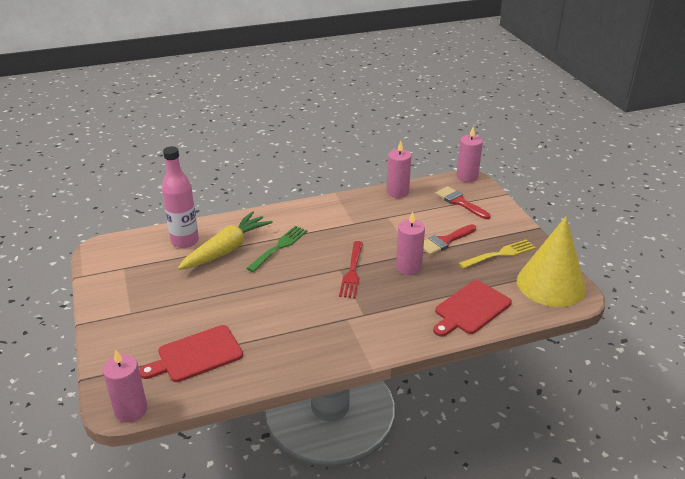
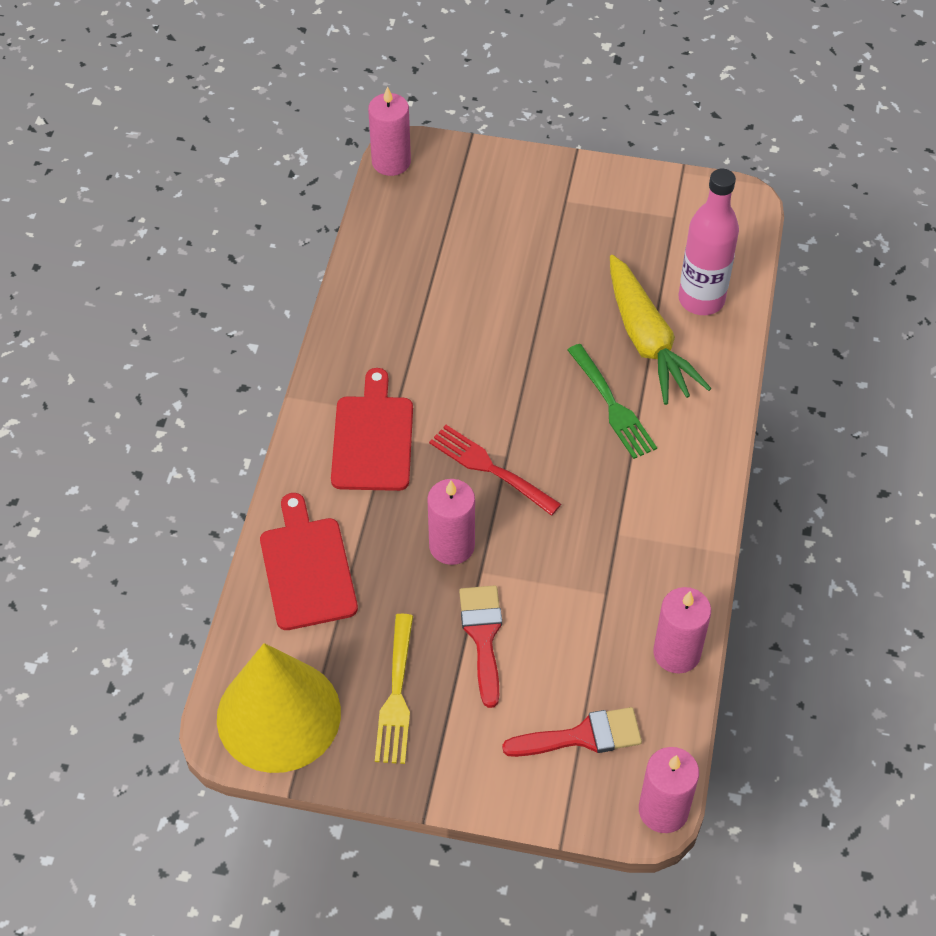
camera: 120 degrees right, 20 degrees up
(196, 355) = (438, 239): red cutting board -> red cutting board (373, 438)

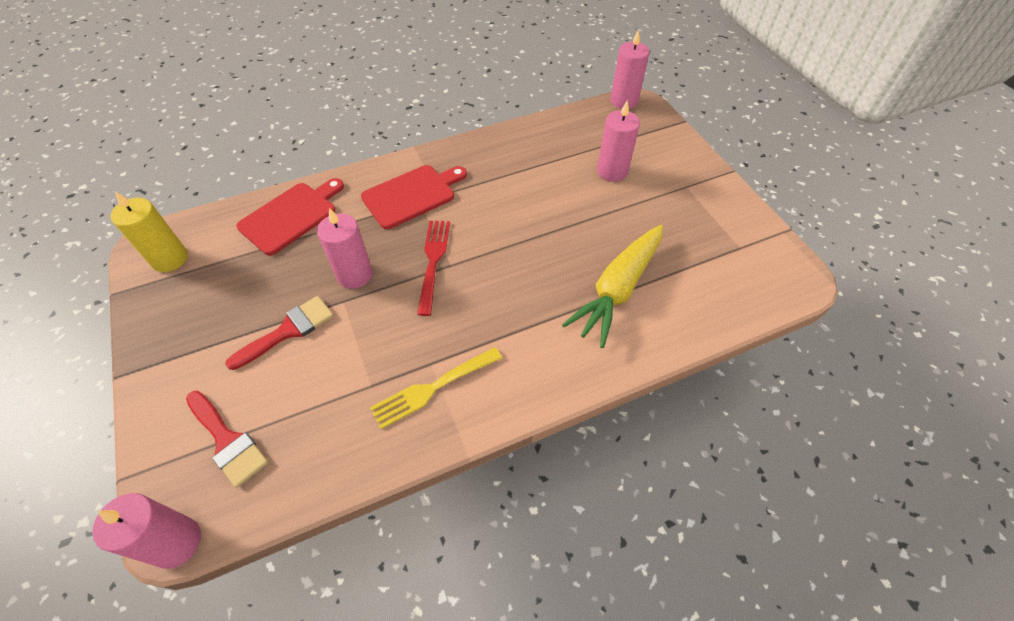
camera: 55 degrees right, 0 degrees up
(278, 715) = (170, 259): yellow cone -> yellow candle
(396, 695) = (213, 309): yellow fork -> yellow fork (432, 388)
(612, 405) = (542, 299): green fork -> none
(676, 653) = (342, 466): pink candle -> pink candle (612, 171)
(701, 299) = (687, 302): pink bottle -> none

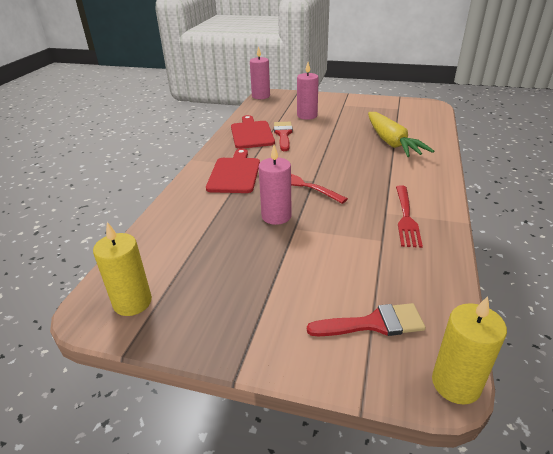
camera: 50 degrees left, 20 degrees down
(177, 542) = (456, 384): pink candle -> yellow candle
(288, 331) = (294, 260): red brush -> red brush (283, 134)
(291, 216) = (180, 225): red cutting board -> red cutting board (251, 133)
(432, 388) = (406, 218): yellow fork -> red fork

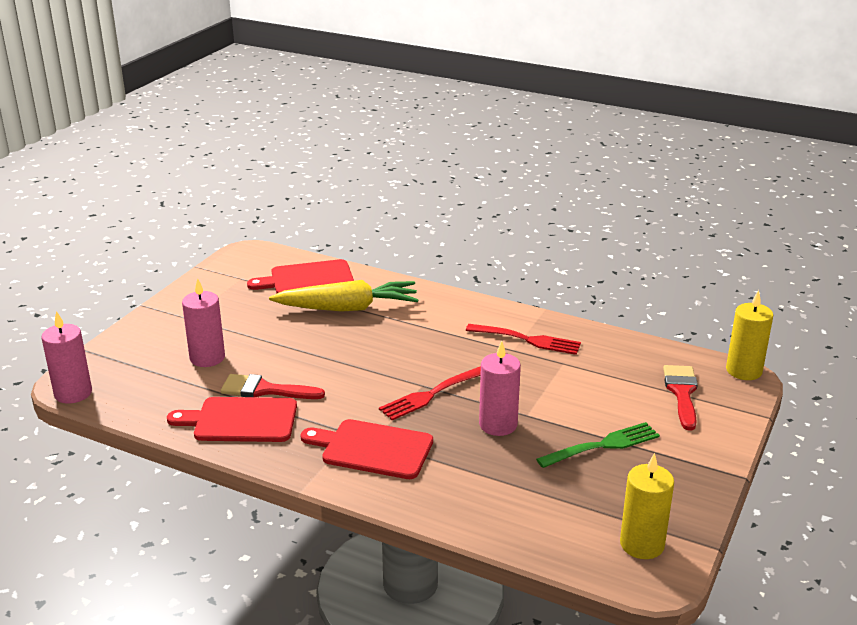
camera: 80 degrees left, 5 degrees down
(264, 272) = (603, 445): none -> green fork
(416, 125) = (307, 279): none -> red cutting board

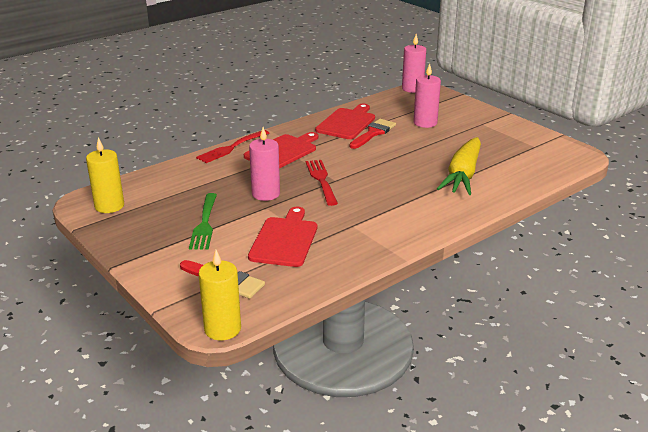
camera: 115 degrees right, 0 degrees up
(307, 279) = (520, 169): red cutting board -> red cutting board (285, 240)
(527, 340) = (361, 235): red fork -> red fork (231, 148)

